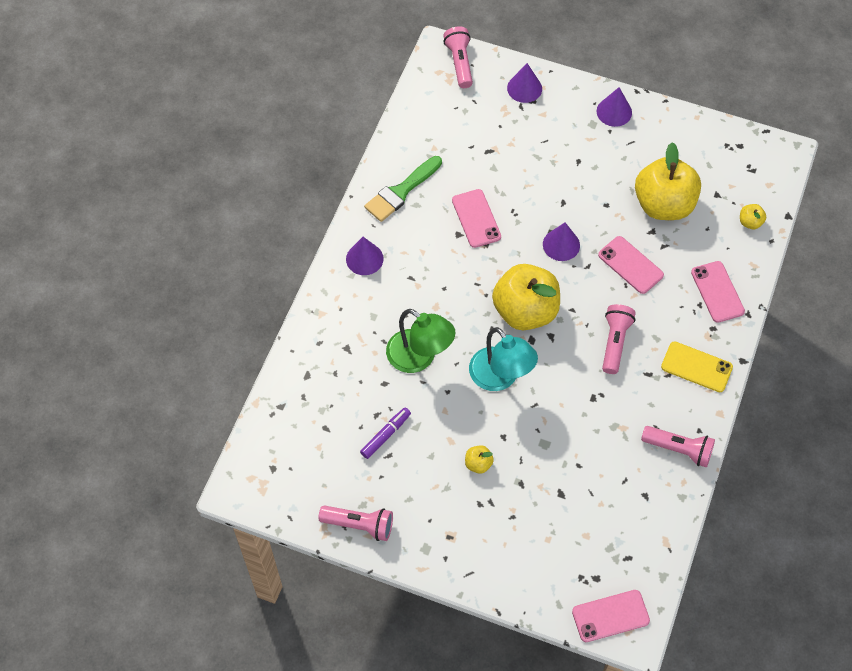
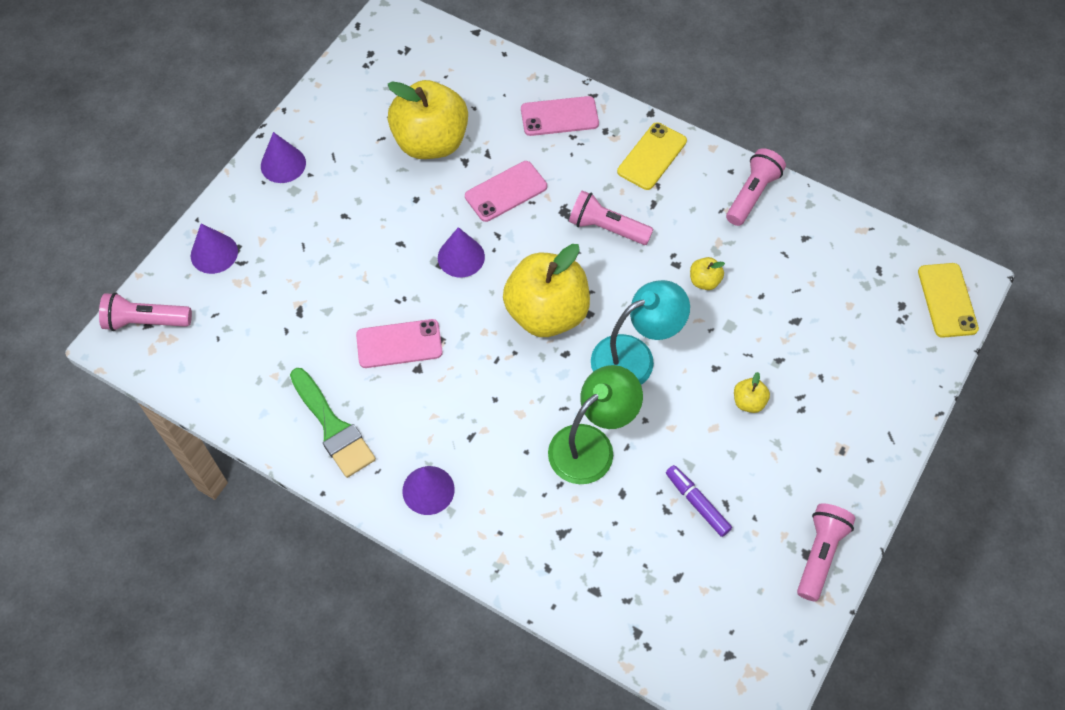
camera: 80 degrees left, 0 degrees up
(610, 616) = (947, 300): pink phone -> yellow phone
(750, 222) = (475, 67): yellow apple -> yellow apple (704, 281)

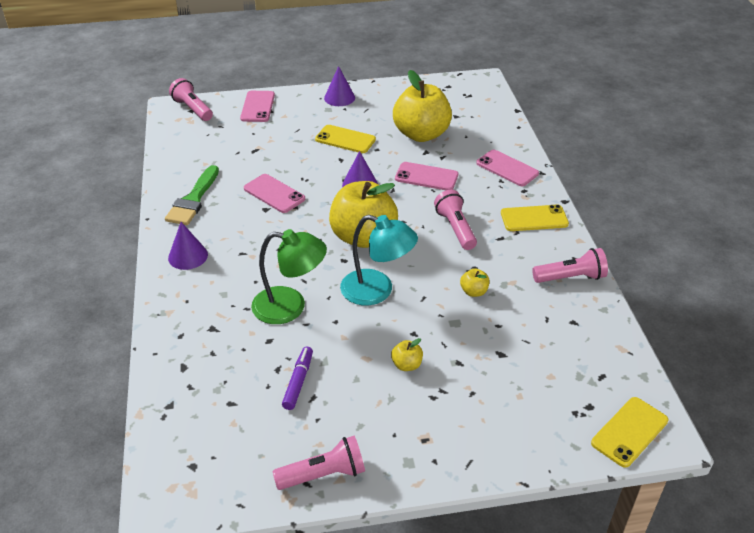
camera: 50 degrees right, 20 degrees down
(214, 253) = (257, 107): purple cone -> pink phone
(369, 214) = (345, 139): none -> yellow phone

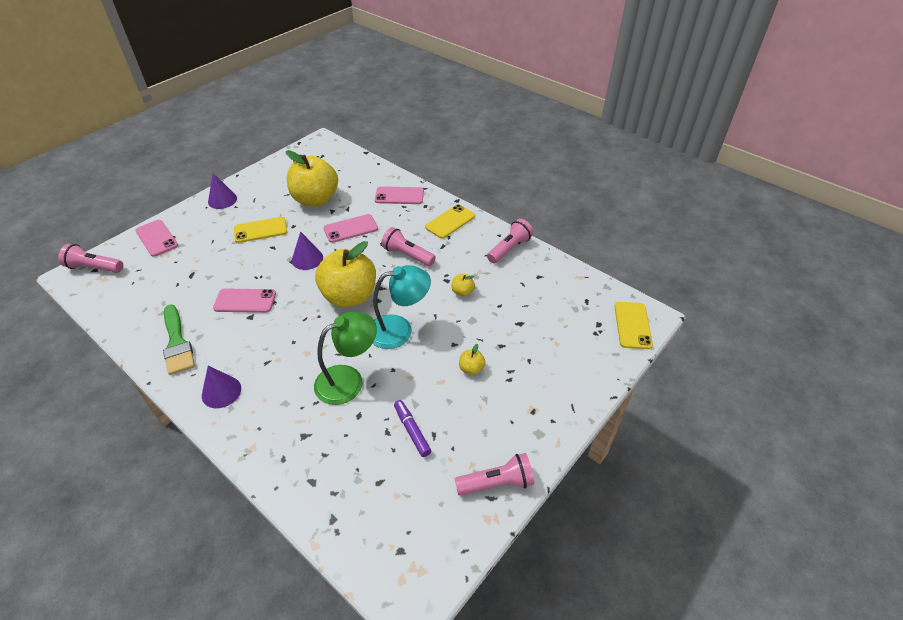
camera: 40 degrees left, 5 degrees up
(324, 474) = (497, 483): pink flashlight -> pink flashlight turned 45 degrees clockwise

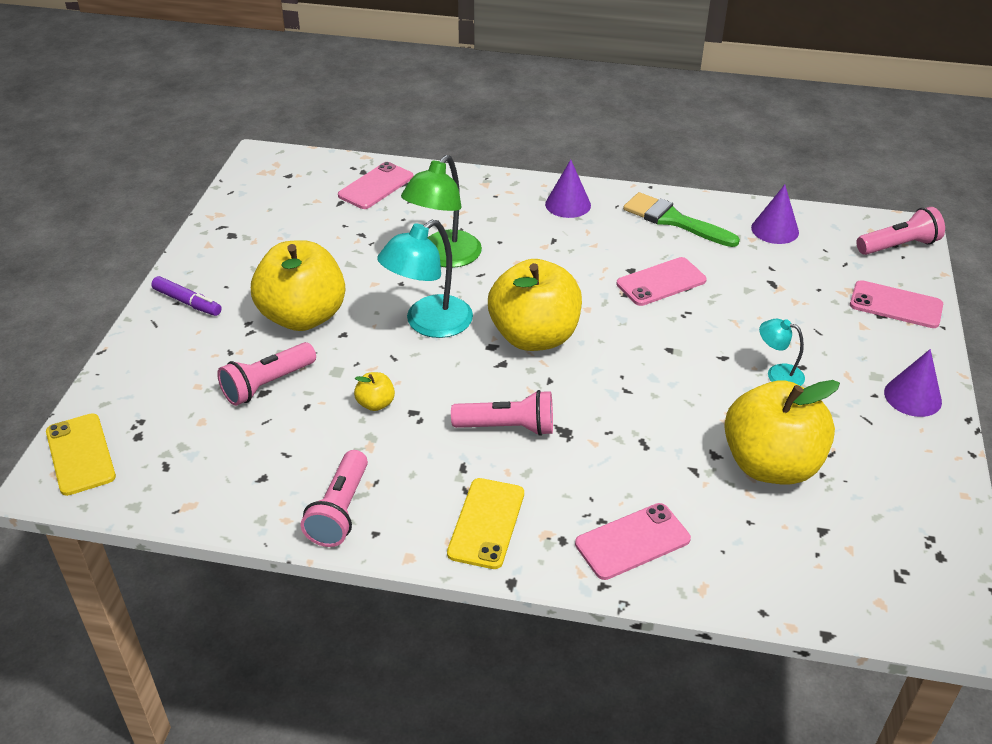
camera: 150 degrees right, 5 degrees down
(260, 230) = (777, 374): yellow phone -> turquoise lamp
(307, 259) = (652, 361): purple cone -> purple cone (775, 230)
(350, 228) = (645, 435): pink phone -> pink phone (376, 186)
(412, 431) = (335, 243): purple marker -> purple marker (187, 302)
(471, 369) = (303, 316): yellow apple -> yellow apple, size x2.49
(497, 483) = (220, 237): pink flashlight -> pink flashlight (267, 384)

